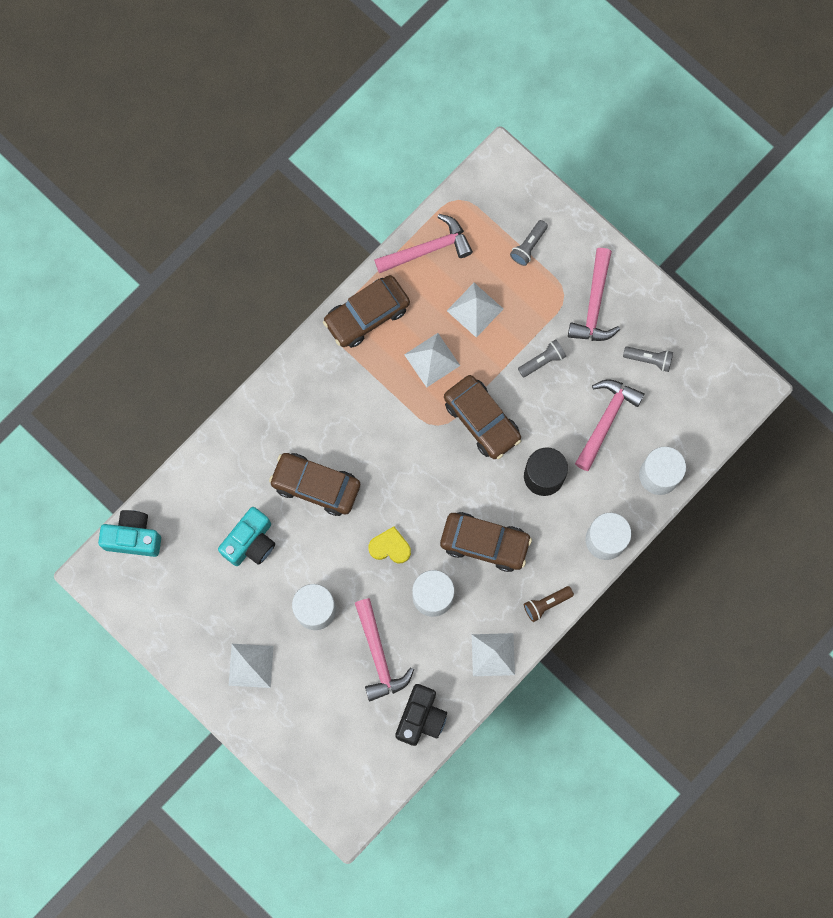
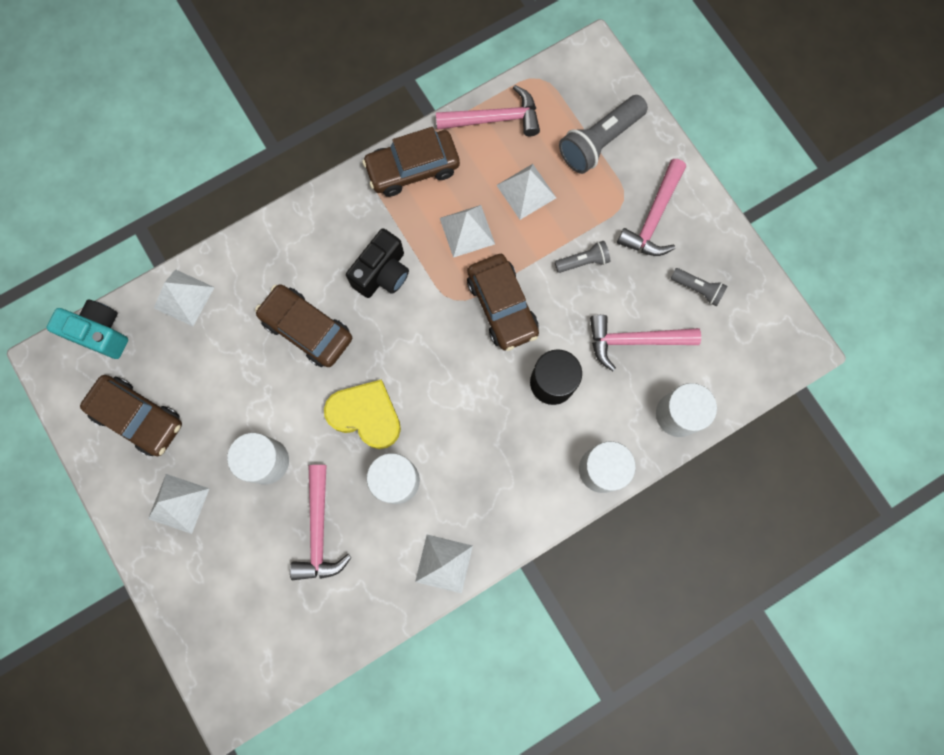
camera: 15 degrees right, 0 degrees up
(197, 486) = (184, 297): none -> white pyramid
(250, 542) = (220, 371): turquoise camera -> none
(390, 547) = (366, 415): yellow heart -> yellow heart, size x1.64
(421, 718) = (344, 613): black camera -> black camera (382, 273)
(485, 543) = (469, 438): brown car -> brown car (138, 417)
(528, 246) = (599, 142): grey flashlight -> grey flashlight, size x1.84
(546, 604) = (518, 523): brown flashlight -> none
(606, 420) = (635, 341): pink hammer -> pink hammer turned 135 degrees counterclockwise

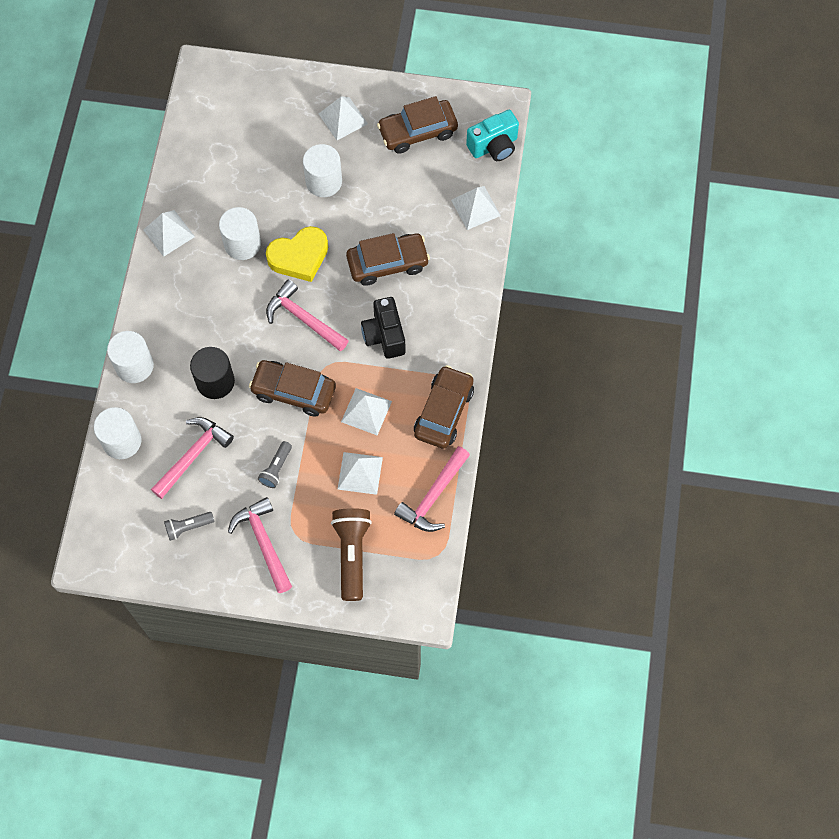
camera: 130 degrees right, 10 degrees down
(319, 530) = (254, 181): pink hammer -> pink hammer (303, 319)
(599, 142) = (352, 554): grey flashlight -> brown flashlight

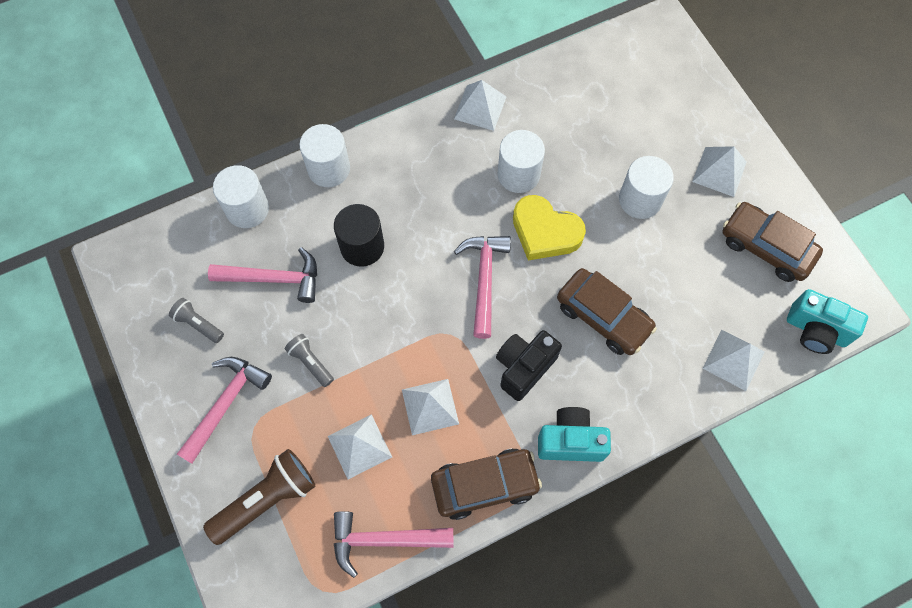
camera: 55 degrees right, 0 degrees up
(276, 468) = (310, 362): grey flashlight -> grey flashlight turned 60 degrees clockwise
(293, 391) = (402, 323): brown car -> none
(454, 341) = (570, 441): none -> turquoise camera

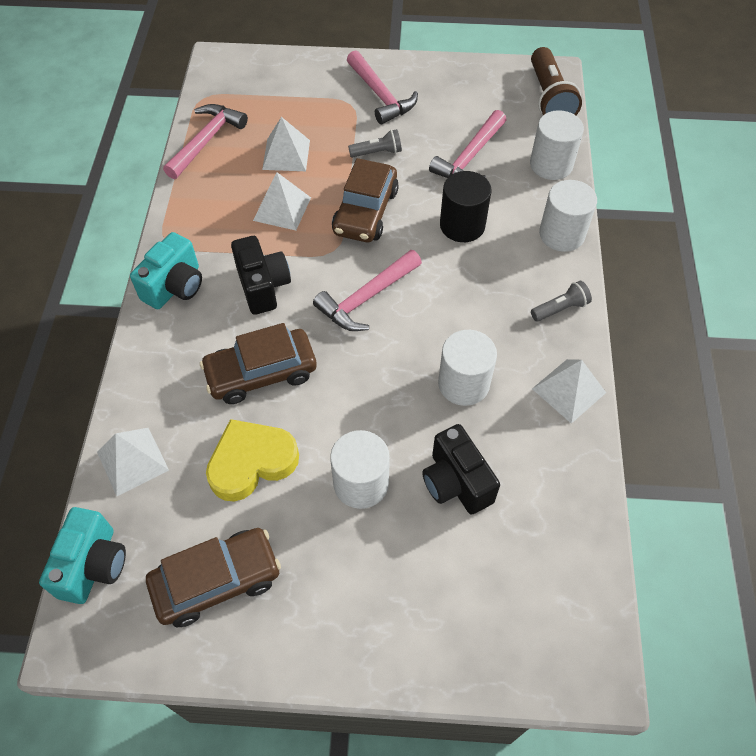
camera: 120 degrees right, 10 degrees down
(198, 324) = (459, 102): grey flashlight -> grey flashlight (560, 309)
(266, 499) = (290, 92): brown flashlight -> brown flashlight (549, 98)
(484, 280) = (367, 298): pink hammer -> pink hammer turned 105 degrees clockwise
(485, 485) = (192, 214): brown car -> brown car (365, 212)
(545, 232) = (383, 372): yellow heart -> yellow heart (251, 462)
(598, 144) = (456, 482): none -> black camera
(719, 171) = (341, 595): white pyramid -> none
(816, 330) = (94, 565): turquoise camera -> turquoise camera turned 135 degrees clockwise

